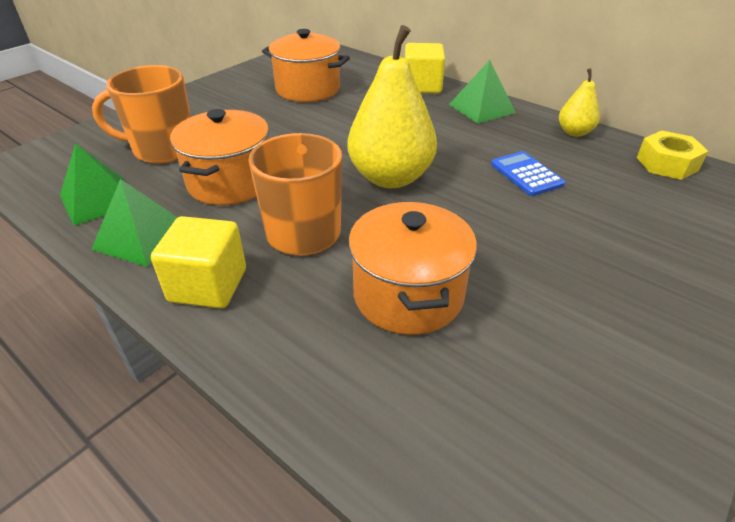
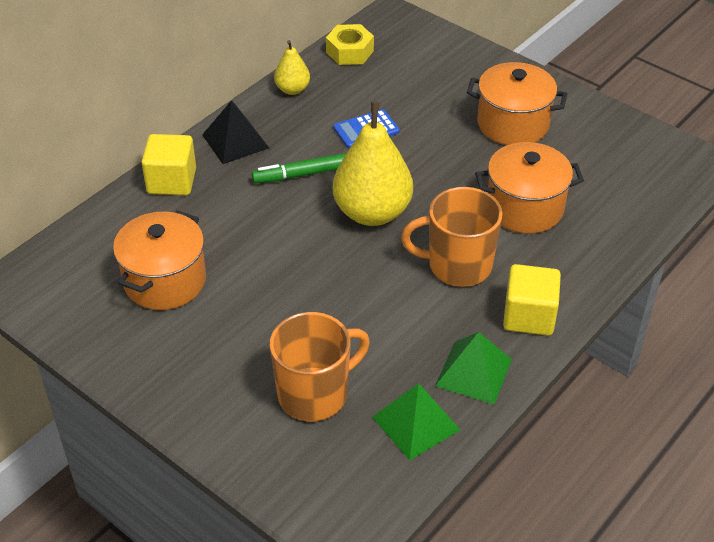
camera: 90 degrees left, 5 degrees up
(162, 150) = (315, 394): orange mug -> orange mug turned 120 degrees counterclockwise
(230, 182) = (382, 324): orange pot -> orange pot (513, 124)
(442, 139) = (301, 174): none -> green marker
(481, 108) = (235, 141): green pyramid -> black pyramid

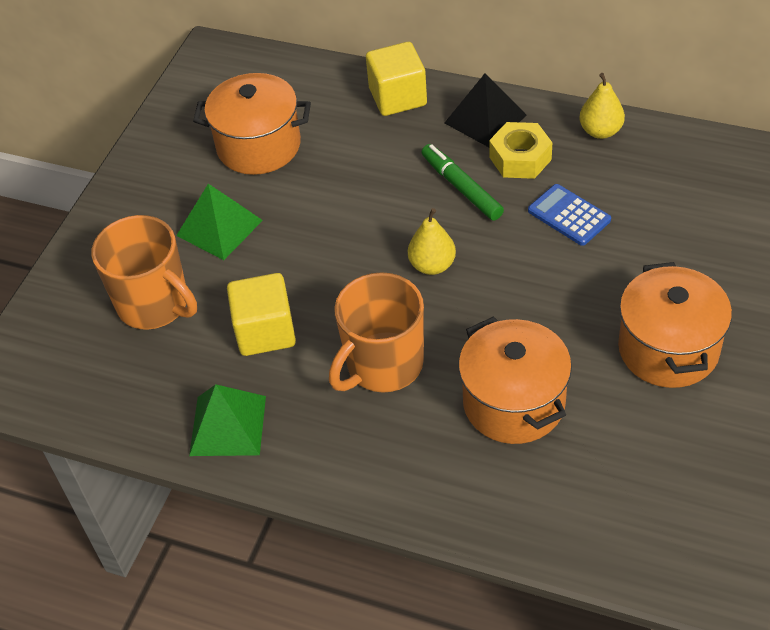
camera: 75 degrees right, 5 degrees up
(349, 52) = (705, 154): yellow nut -> yellow nut (520, 158)
(372, 212) = (432, 265): yellow pear -> yellow pear, size x0.50
(415, 423) = (143, 396): green pyramid -> green pyramid (219, 227)
(457, 266) = (383, 365): orange mug -> orange mug turned 120 degrees counterclockwise
(529, 316) = (331, 454): yellow cube -> yellow cube (265, 331)

